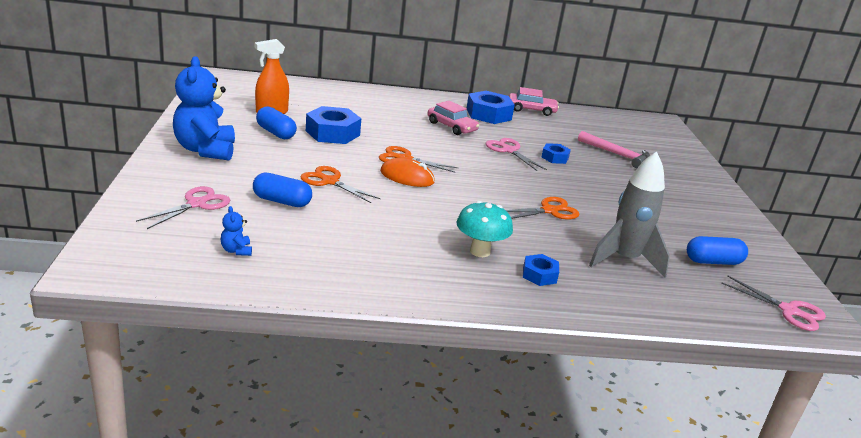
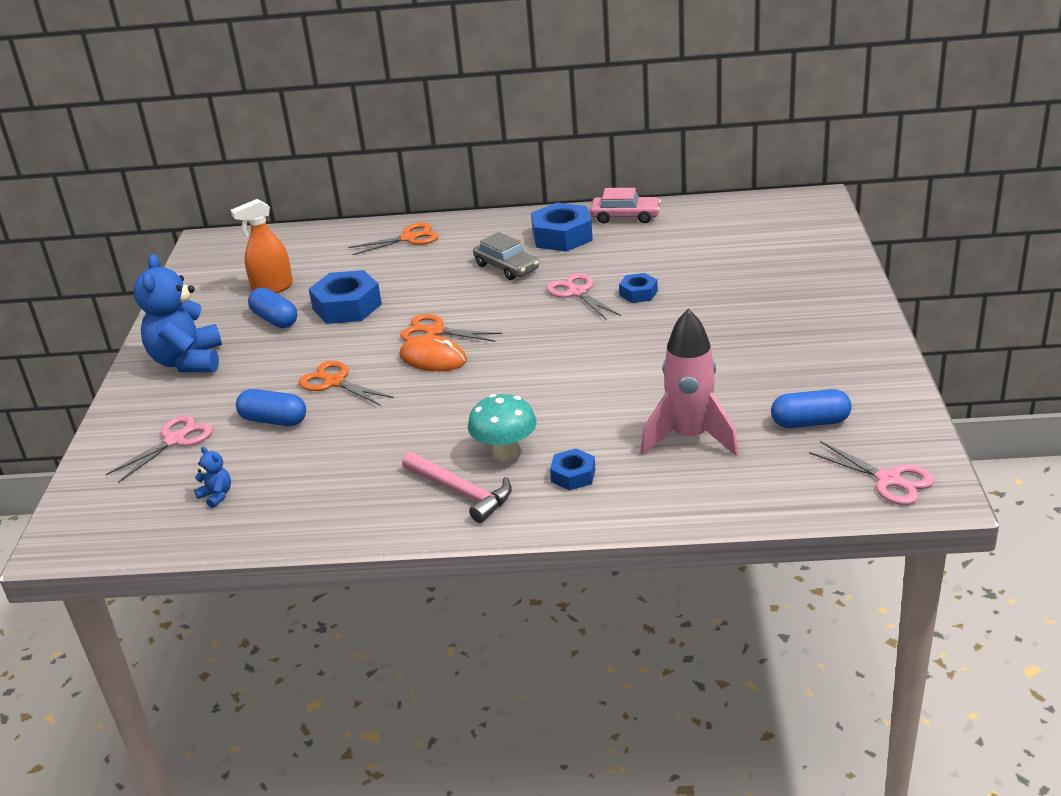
camera: 10 degrees right, 5 degrees up
(236, 250) = (216, 495): blue teddy bear -> blue teddy bear turned 150 degrees clockwise
(451, 127) = (506, 267): pink car -> grey car
(550, 211) = (610, 379): orange scissors -> orange scissors (409, 238)
(617, 154) = (729, 272): pink hammer -> pink hammer (461, 492)
(624, 260) = (690, 438): grey rocket -> pink rocket

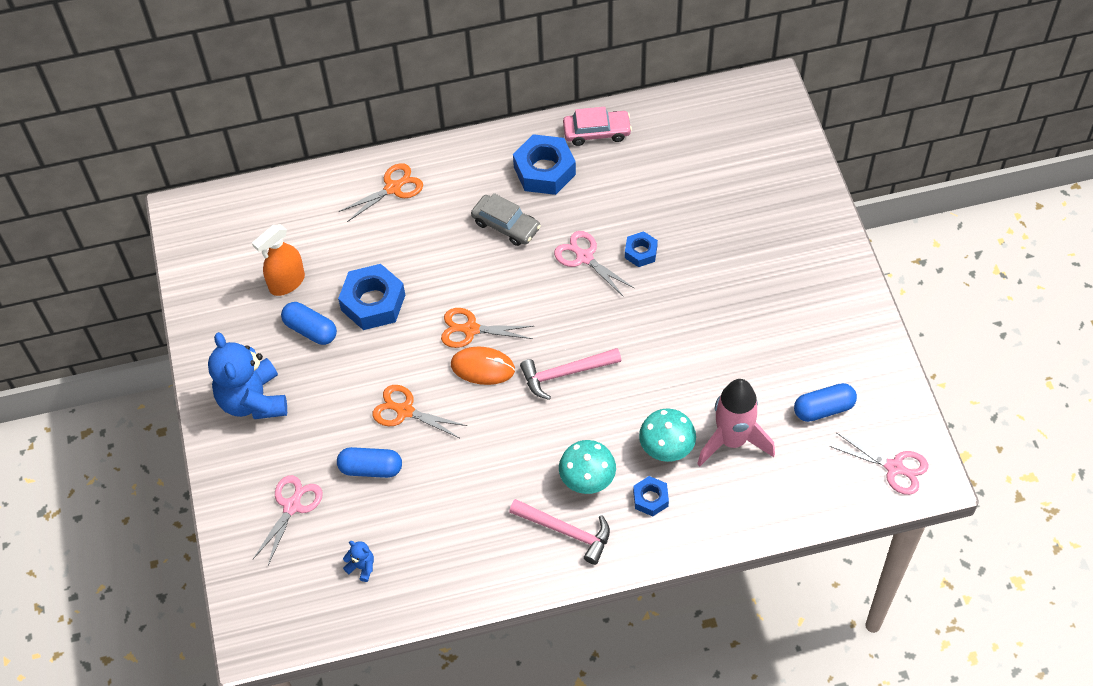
camera: 15 degrees left, 25 degrees up
(519, 370) = (565, 373): none -> pink hammer
(608, 437) = (666, 450): none -> turquoise mushroom

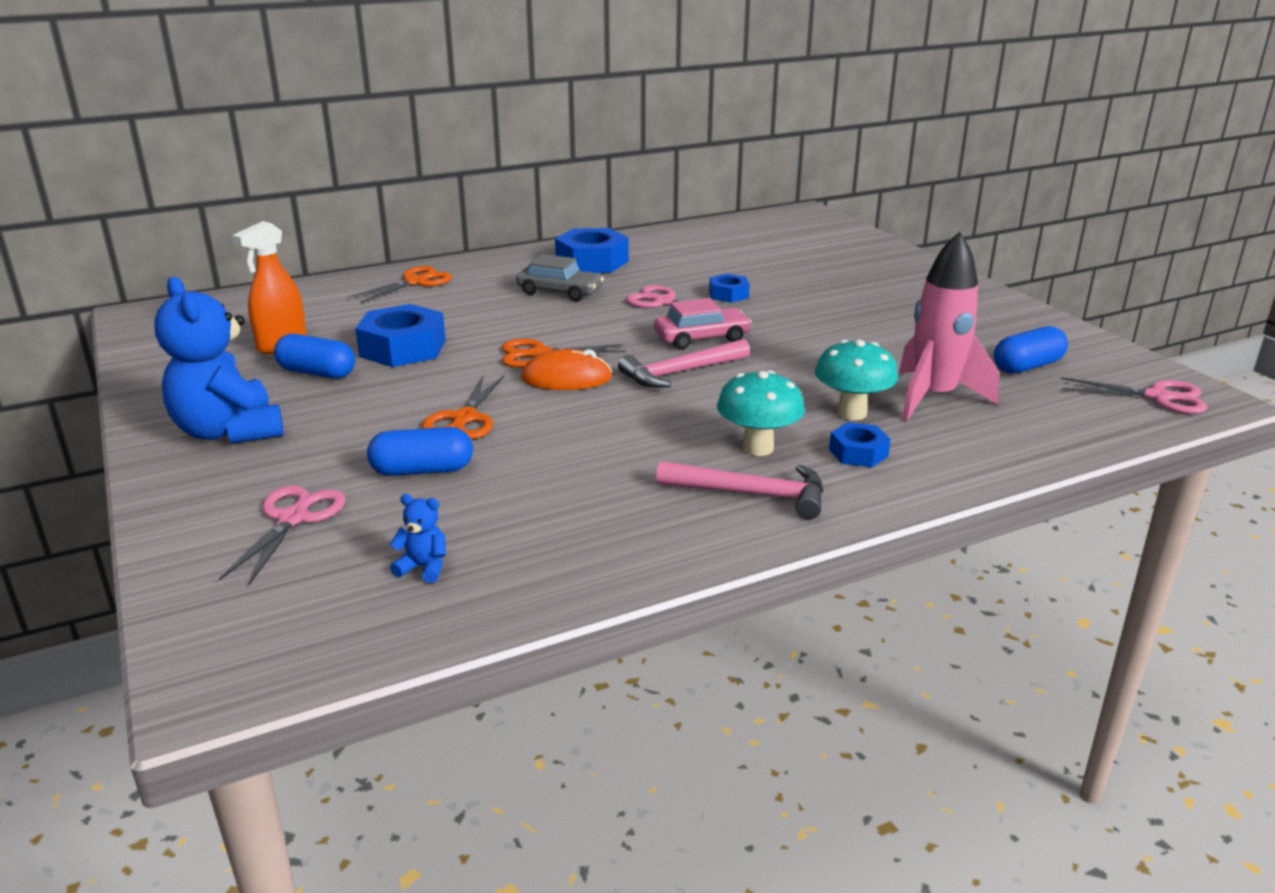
camera: 15 degrees left, 30 degrees down
(404, 411) = (464, 419): orange scissors -> orange scissors turned 90 degrees counterclockwise
(597, 132) = (640, 241): pink car -> pink car (701, 338)

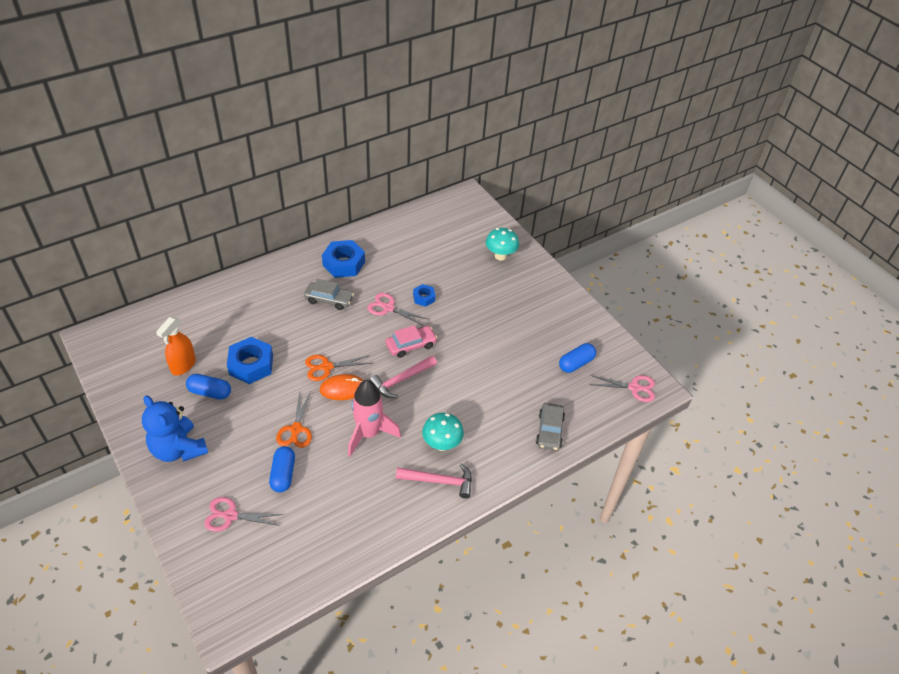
camera: 10 degrees left, 20 degrees up
(293, 518) = (230, 516): pink scissors -> pink scissors turned 90 degrees counterclockwise
(416, 282) = (244, 292): orange scissors -> none
(422, 470) = (283, 474): blue capsule -> blue capsule turned 75 degrees counterclockwise
(423, 568) = (297, 546): blue teddy bear -> none
(851, 413) = (487, 411): turquoise mushroom -> turquoise mushroom (500, 256)
(858, 453) = (489, 445): blue nut -> none
(933, 398) = (527, 396): pink rocket -> pink rocket (369, 434)
(987, 441) = (549, 431): none -> grey car

